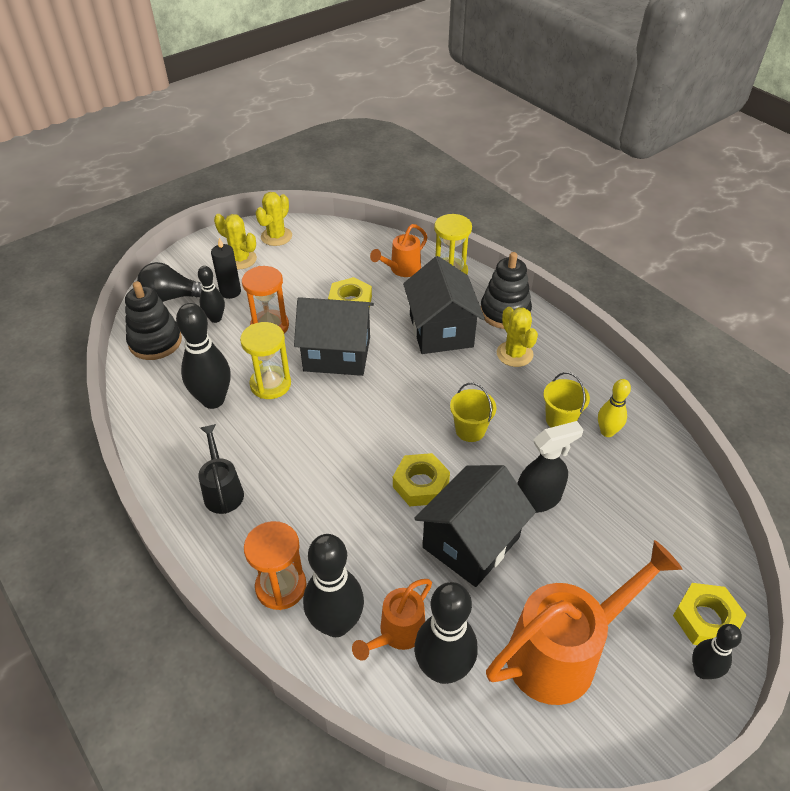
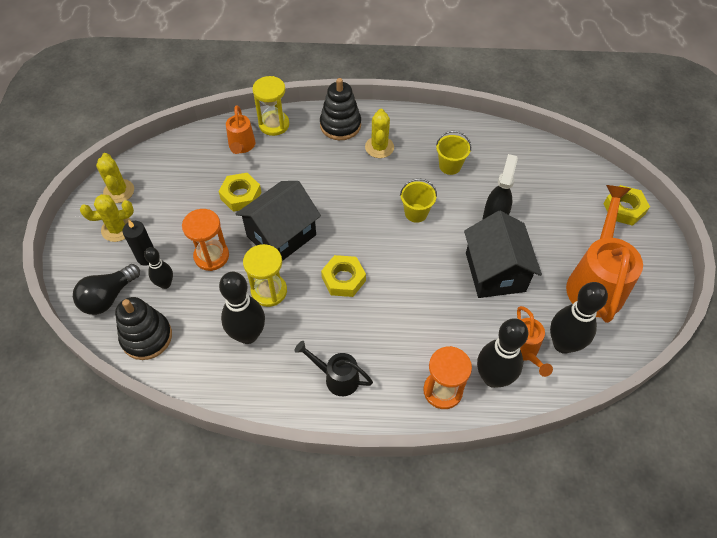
camera: 50 degrees left, 10 degrees up
(421, 484) = (432, 266): yellow nut -> yellow nut (343, 279)
(441, 331) = (321, 167): black house -> none
(514, 354) = (379, 147): yellow cactus -> yellow cactus turned 75 degrees clockwise
(607, 432) = (478, 152): yellow bowling pin -> none
(702, 670) = (648, 233): black bowling pin -> none

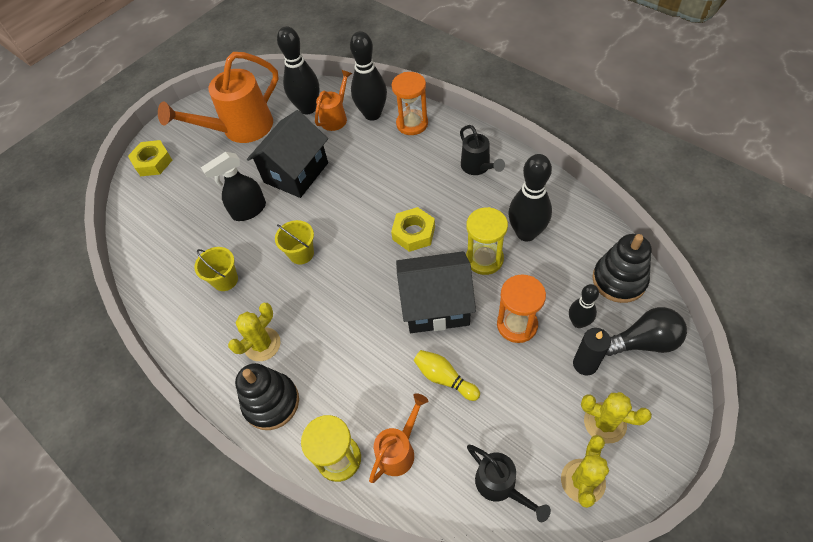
camera: 135 degrees left, 0 degrees up
(169, 163) = (500, 485): none -> black watering can
(241, 195) = (444, 378): yellow nut -> yellow bowling pin

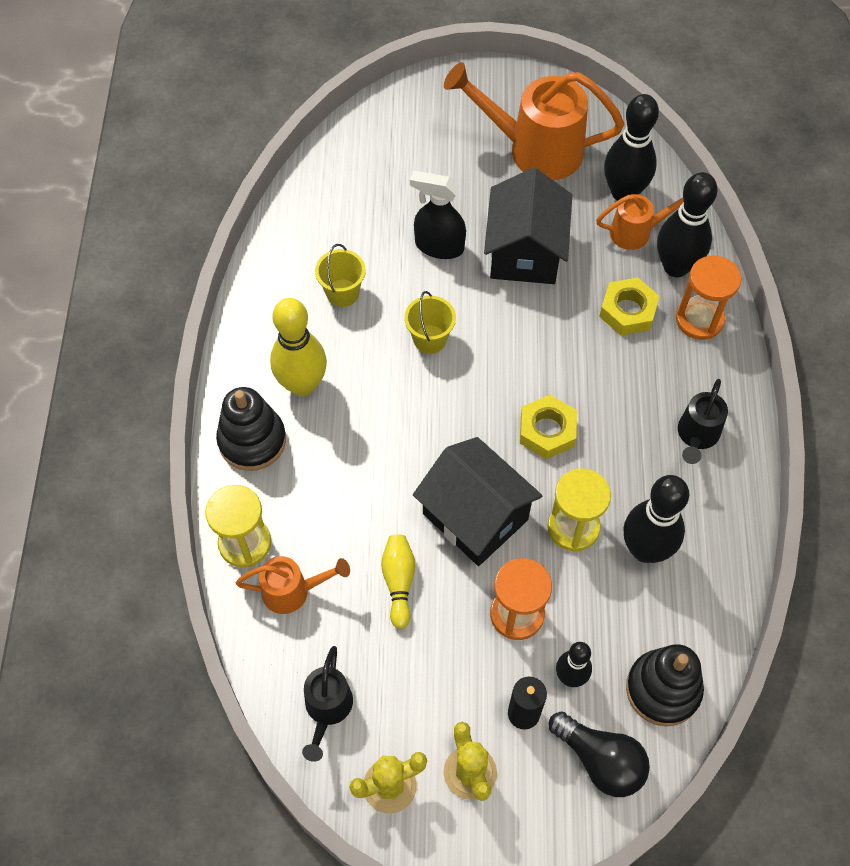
camera: 45 degrees right, 5 degrees up
(153, 162) = (419, 104): yellow nut -> yellow nut (628, 311)
(262, 344) = (302, 384): yellow cactus -> yellow bowling pin
(296, 173) = (525, 252): black house -> black house turned 75 degrees counterclockwise

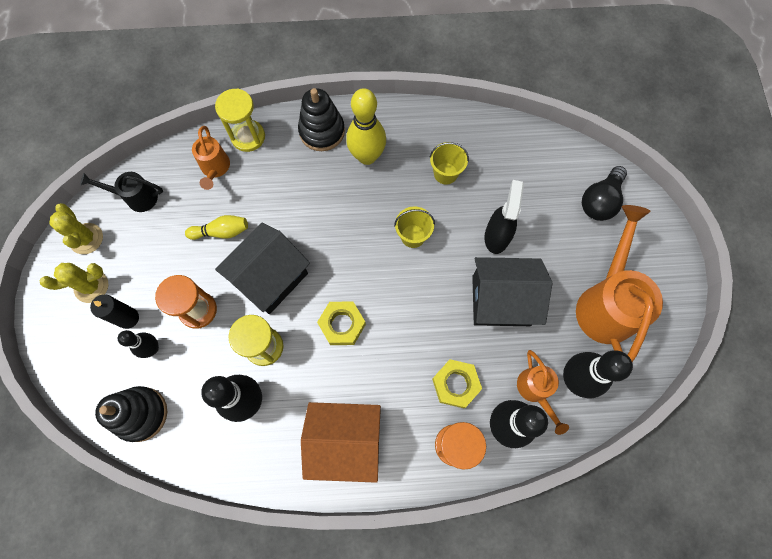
camera: 85 degrees right, 10 degrees up
(600, 760) = (93, 370): black light bulb -> black light bulb (599, 201)
(697, 435) = (345, 441): black watering can -> orange house

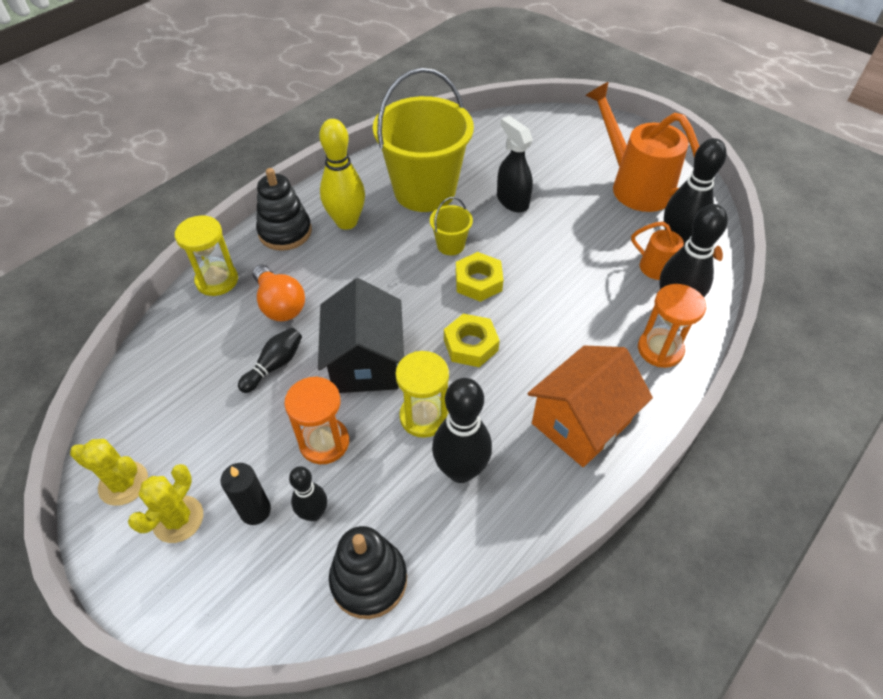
camera: 45 degrees left, 20 degrees down
(137, 197) = (147, 405): black watering can -> none
(215, 168) = (210, 324): orange watering can -> none
(221, 232) = (274, 365): yellow bowling pin -> black bowling pin
(265, 189) = (280, 304): none -> orange light bulb
(445, 173) = (424, 191): yellow bucket -> yellow bucket, size x2.38
(455, 384) = (607, 311): yellow nut -> yellow nut (478, 281)
(501, 300) = (567, 235): black house -> none
(599, 201) = (553, 135): black light bulb -> none

